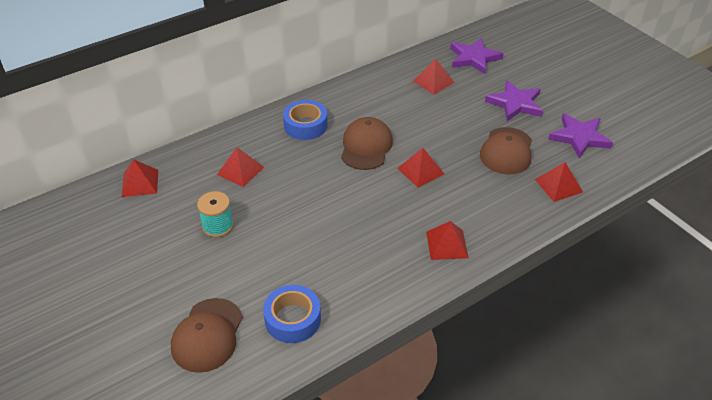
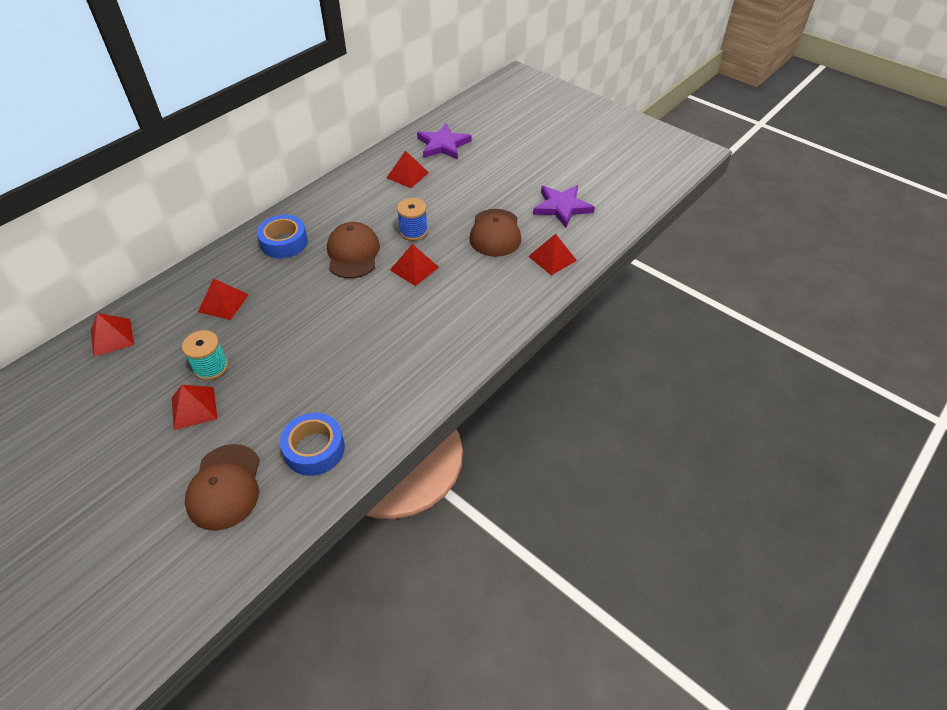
camera: 15 degrees left, 5 degrees up
(427, 136) = (413, 231): none -> blue spool
(447, 244) = (457, 338): red pyramid -> red pyramid (194, 408)
(515, 103) = (493, 184): purple star -> none

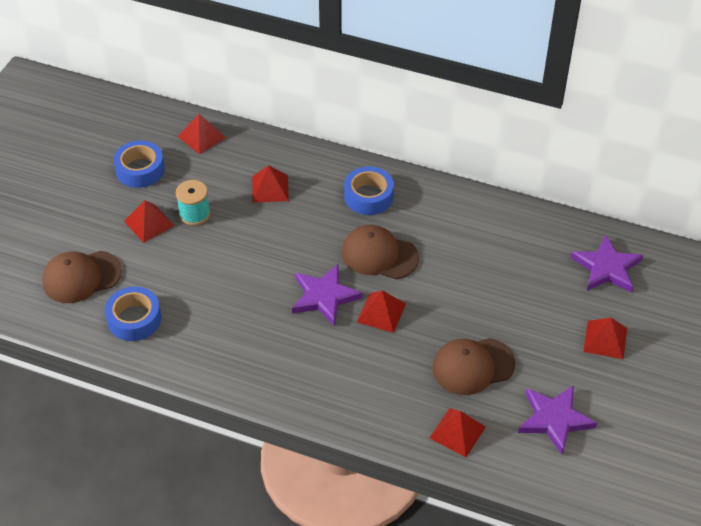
camera: 70 degrees right, 0 degrees up
(112, 399) = (140, 170): none -> blue tape
(353, 253) = (379, 255): brown cap -> brown cap turned 135 degrees counterclockwise
(376, 298) = (324, 297): none -> purple star
(407, 175) = (530, 254): red pyramid -> red pyramid (605, 339)
(413, 231) = (437, 292): blue spool -> none

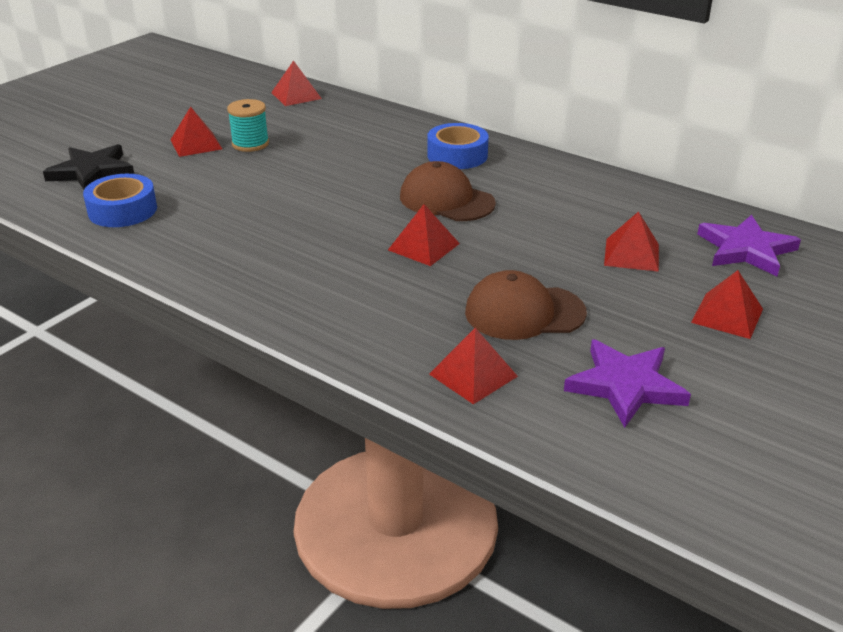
camera: 15 degrees right, 15 degrees down
(81, 277) = (92, 172): brown cap -> black star
(140, 170) = (215, 108): blue tape -> none
(270, 188) = (346, 136): red pyramid -> red pyramid (631, 254)
(324, 297) = (359, 224): purple star -> none

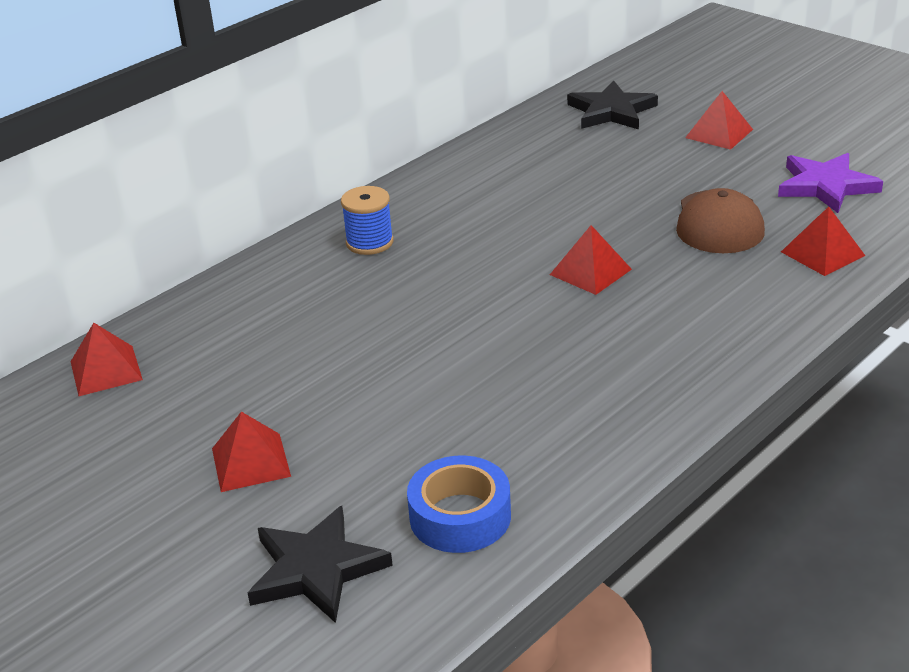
camera: 80 degrees left, 0 degrees up
(250, 144) = (271, 407): turquoise spool -> none
(446, 200) = (485, 254): brown cap -> none
(457, 155) = (369, 242): blue tape -> blue spool
(631, 254) = (616, 162): red pyramid -> none
(746, 249) = (611, 111): purple star -> black star

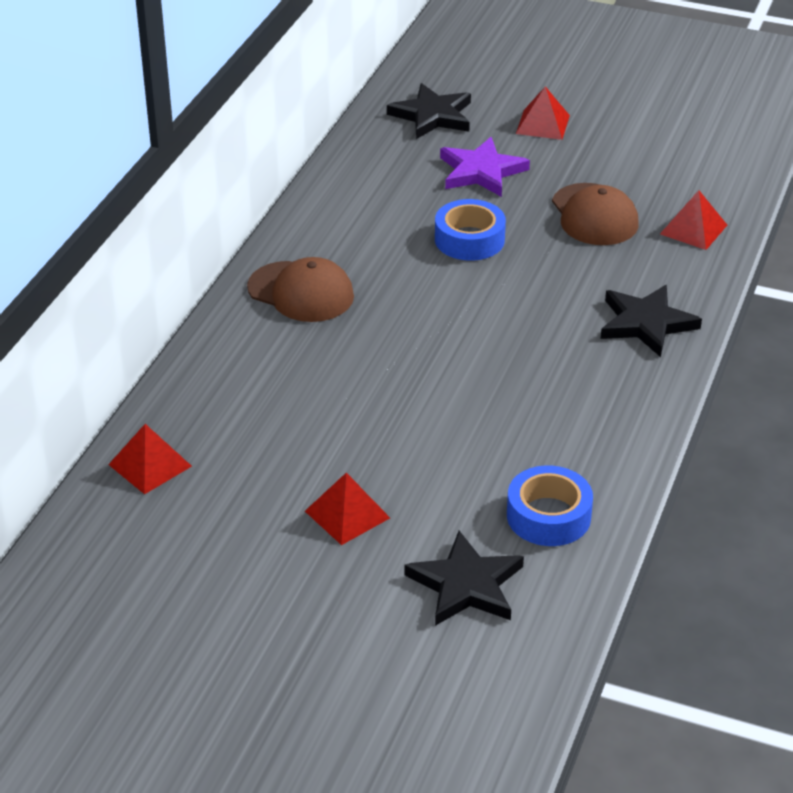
camera: 25 degrees left, 5 degrees up
(369, 242) = (301, 292): blue spool -> brown cap
(570, 224) = (469, 239): none -> blue tape
(590, 272) = (516, 283): red pyramid -> none
(708, 337) = (646, 323): none -> black star
(825, 186) = (662, 164): purple star -> purple star (481, 171)

